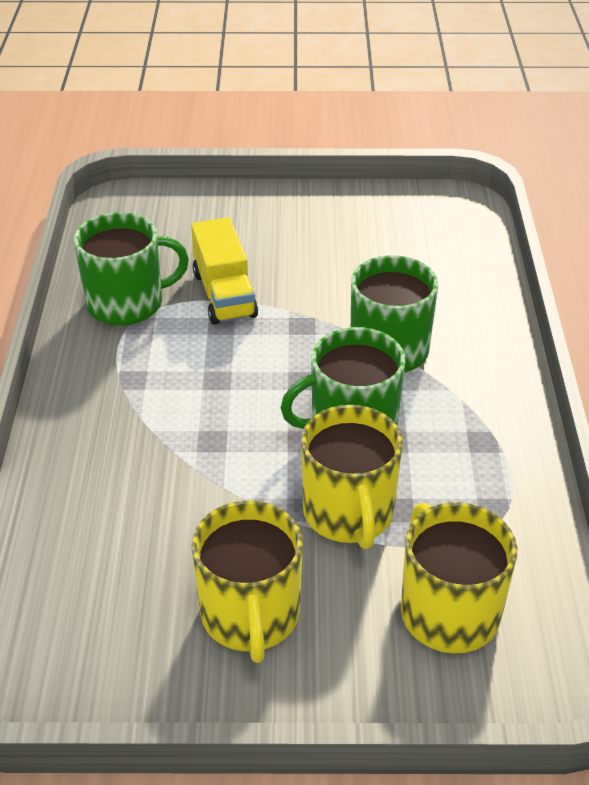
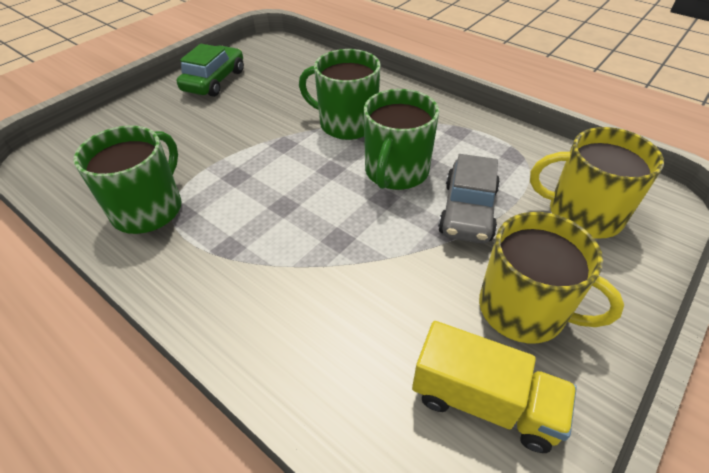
camera: 50 degrees left, 5 degrees up
(224, 294) = (210, 160): yellow truck -> yellow truck (484, 401)
(342, 215) = (214, 81): none -> green car
(349, 513) = (468, 211): yellow mug -> grey car

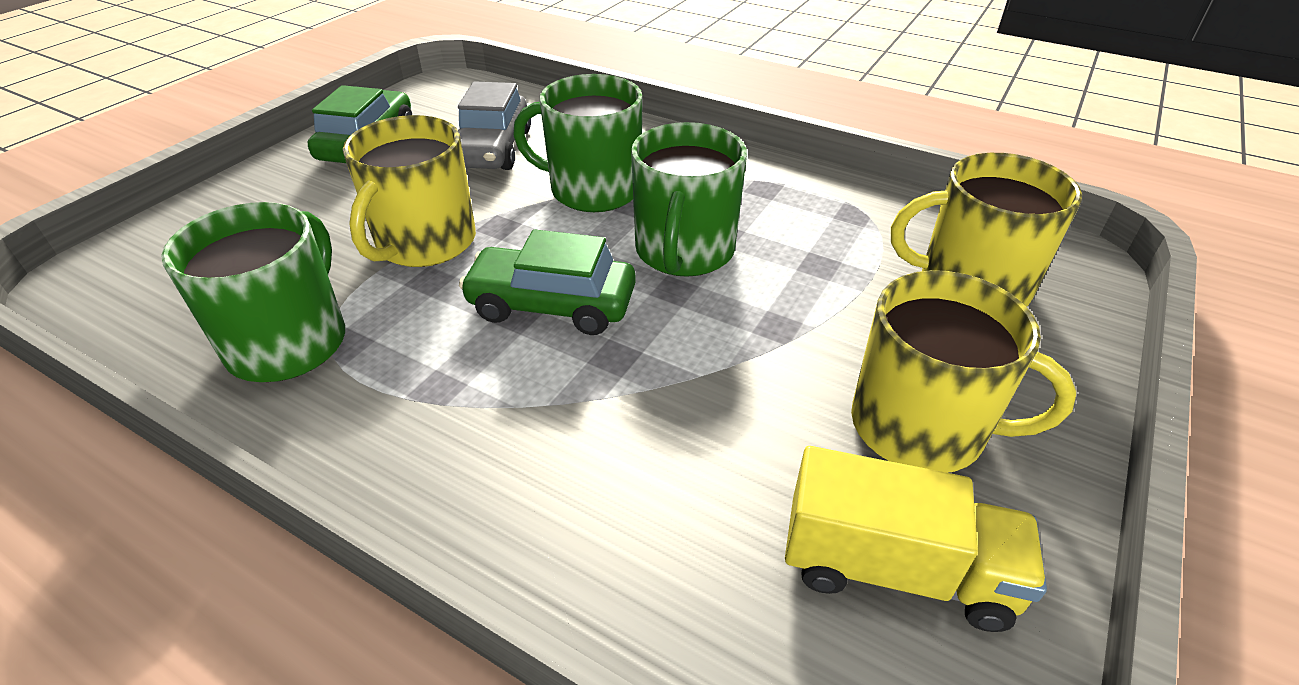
camera: 10 degrees left, 5 degrees down
(237, 151) = (425, 242): none -> yellow mug
(306, 200) = (552, 305): none -> green car
(468, 211) = (804, 297): grey car -> grey car (493, 149)

